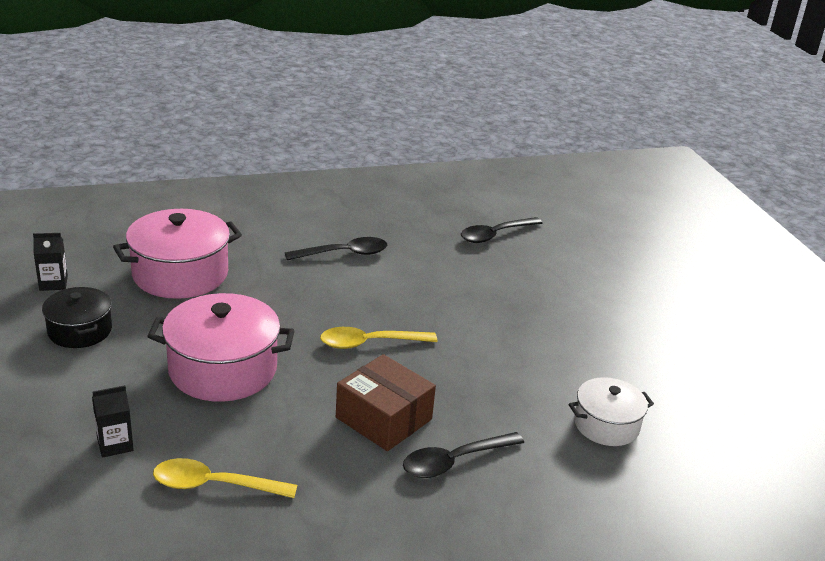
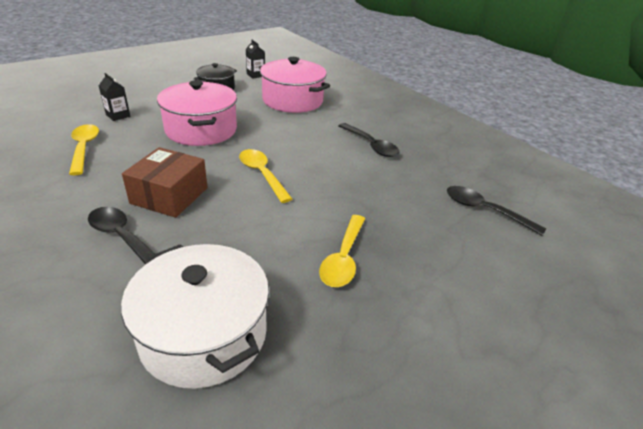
camera: 70 degrees right, 5 degrees up
(535, 330) = (343, 258): none -> yellow spoon
(606, 425) = (204, 334): white pot -> white pot, size x1.67

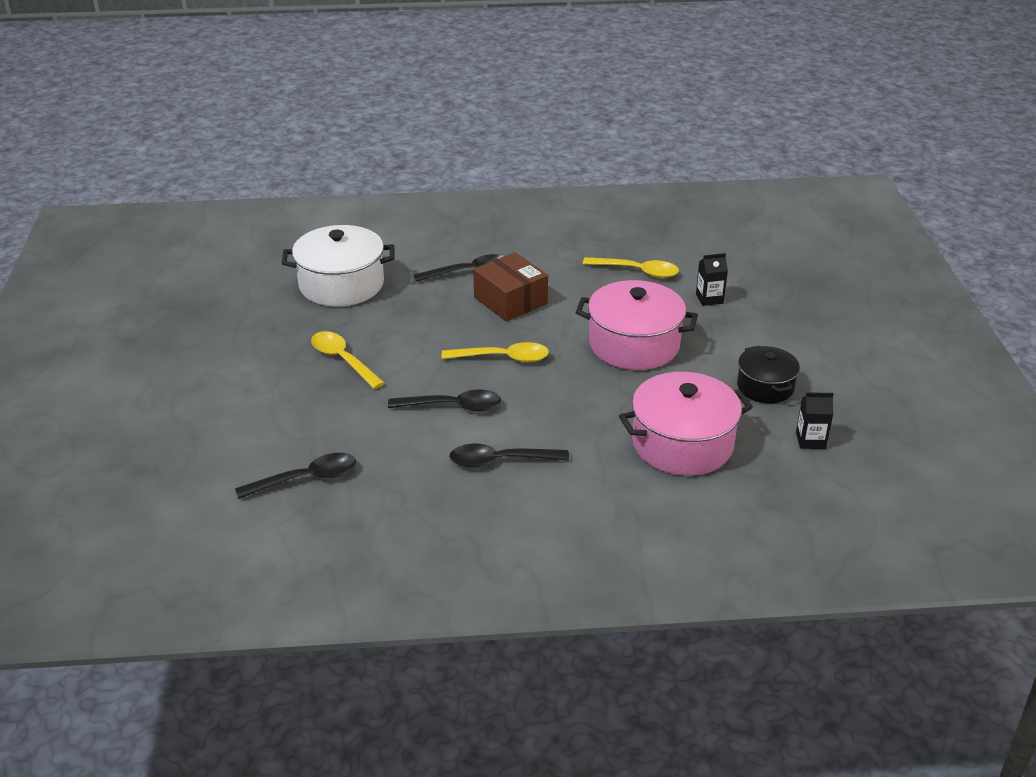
camera: 125 degrees right, 0 degrees up
(341, 177) = (453, 406): none -> black spoon

